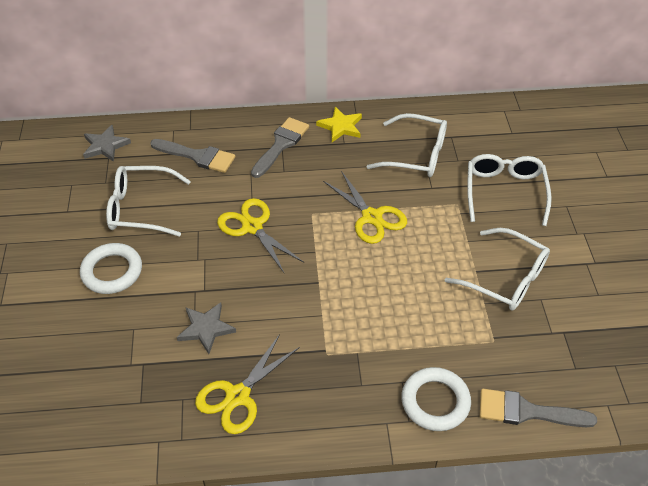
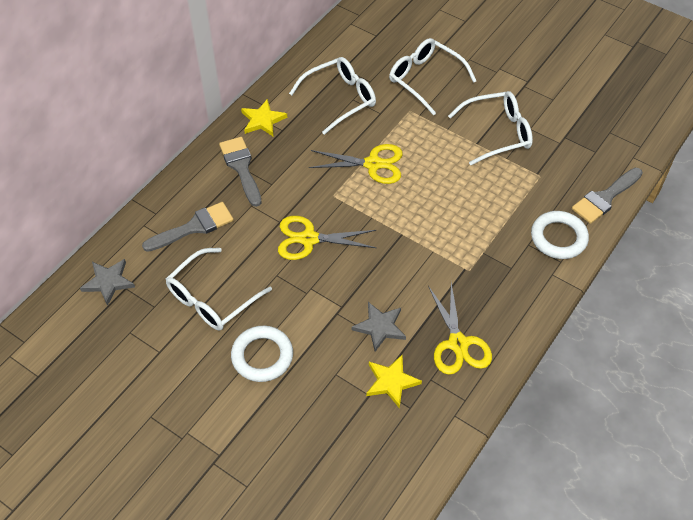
camera: 50 degrees left, 5 degrees up
(156, 372) = (391, 382): none -> yellow star

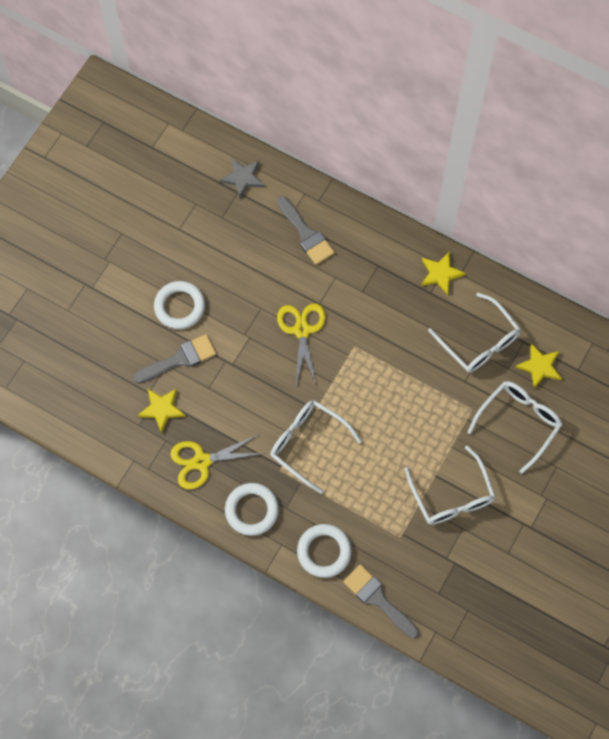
camera: 85 degrees right, 15 degrees up
(212, 298) = (233, 260): white glasses -> white glasses (308, 444)
(241, 167) = (379, 263): grey brush -> grey brush (180, 359)
(370, 59) = (539, 366): none -> yellow star
(373, 164) = (396, 378): yellow scissors -> none
(380, 327) = (214, 397): grey star -> none
(515, 299) = (252, 510): none -> white ring

